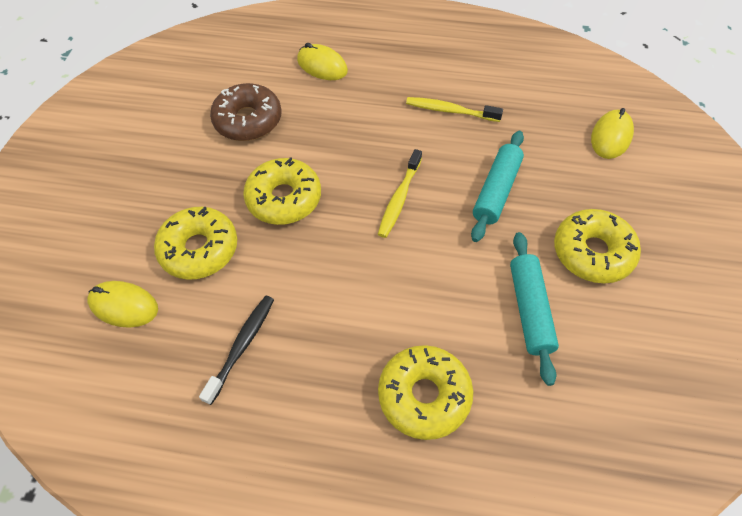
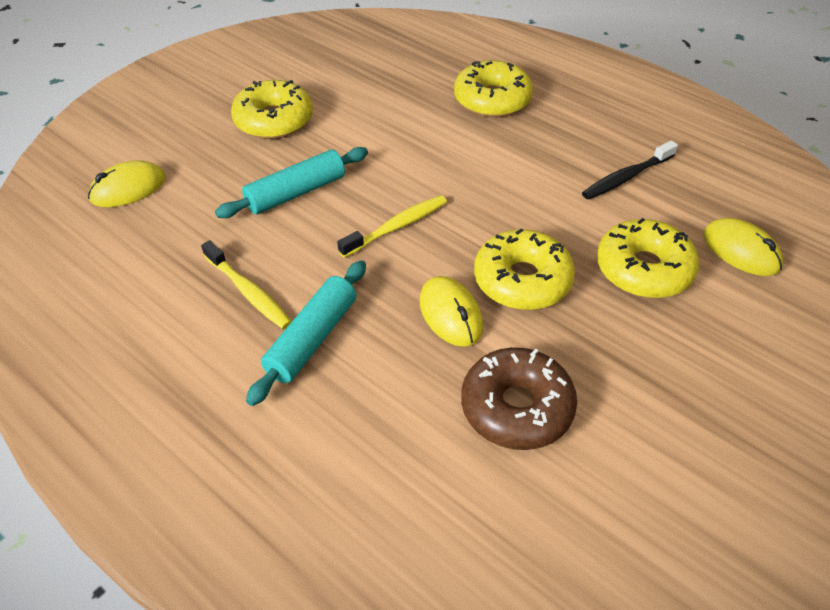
camera: 150 degrees left, 10 degrees down
(322, 66) = (349, 452): yellow mouse -> yellow mouse (450, 314)
(530, 310) = (366, 110): turquoise rolling pin -> turquoise rolling pin (312, 339)

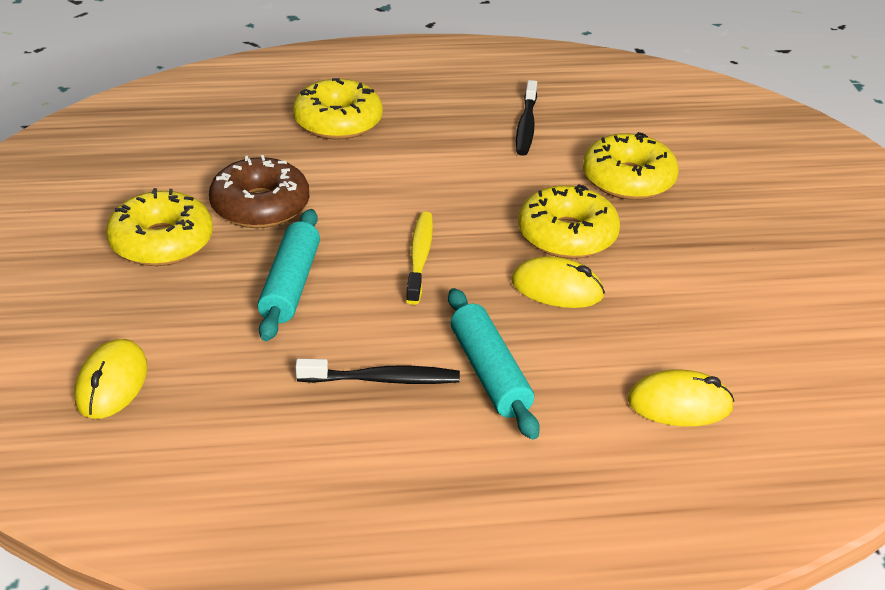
camera: 50 degrees left, 10 degrees down
(248, 292) = (383, 379): yellow toothbrush -> black toothbrush
(516, 408) = (687, 313): brown donut -> brown donut (260, 206)
(741, 251) = (664, 133): yellow mouse -> yellow mouse (679, 404)

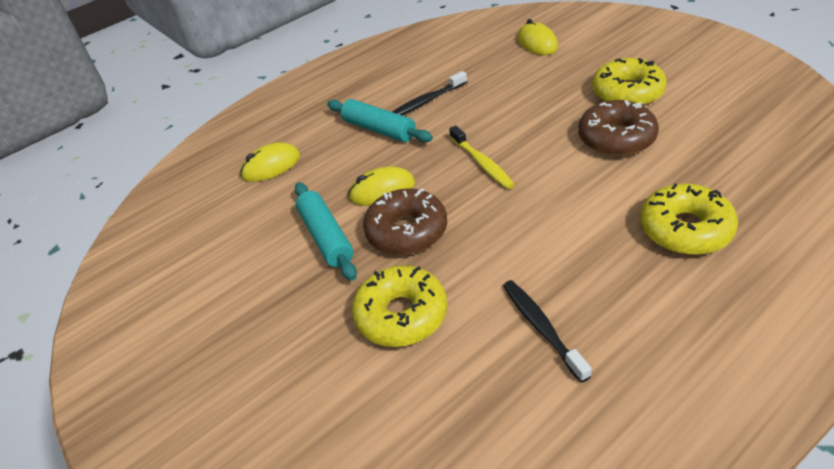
camera: 155 degrees right, 5 degrees up
(290, 285) = (528, 112): turquoise rolling pin -> turquoise rolling pin (326, 237)
(567, 235) = (407, 231): yellow donut -> brown donut

